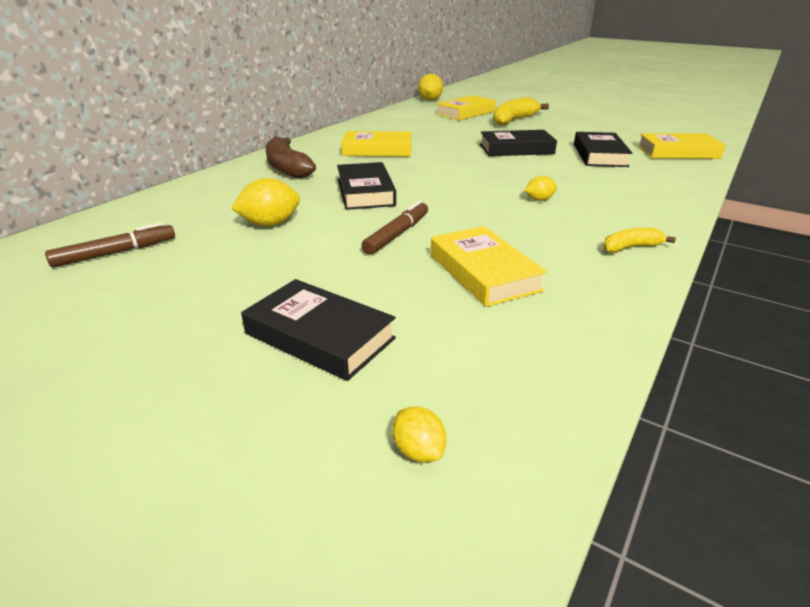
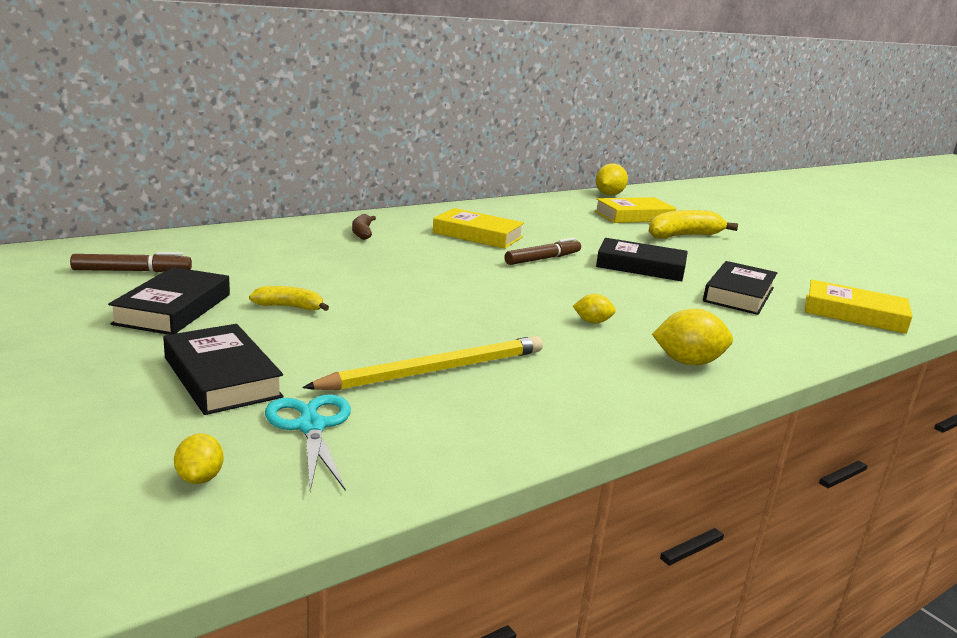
camera: 20 degrees right, 10 degrees down
(270, 224) = (286, 279): yellow lemon -> yellow lemon (688, 362)
(287, 168) = (362, 233): brown banana -> brown banana, size x0.55
(365, 192) = (412, 272): black book -> black book (174, 309)
(397, 234) = (394, 316): brown marker -> brown marker (543, 259)
(451, 359) = (311, 427): none -> turquoise scissors
(483, 272) = (435, 370): yellow book -> yellow pencil
(631, 248) = (631, 391): yellow banana -> yellow banana (290, 307)

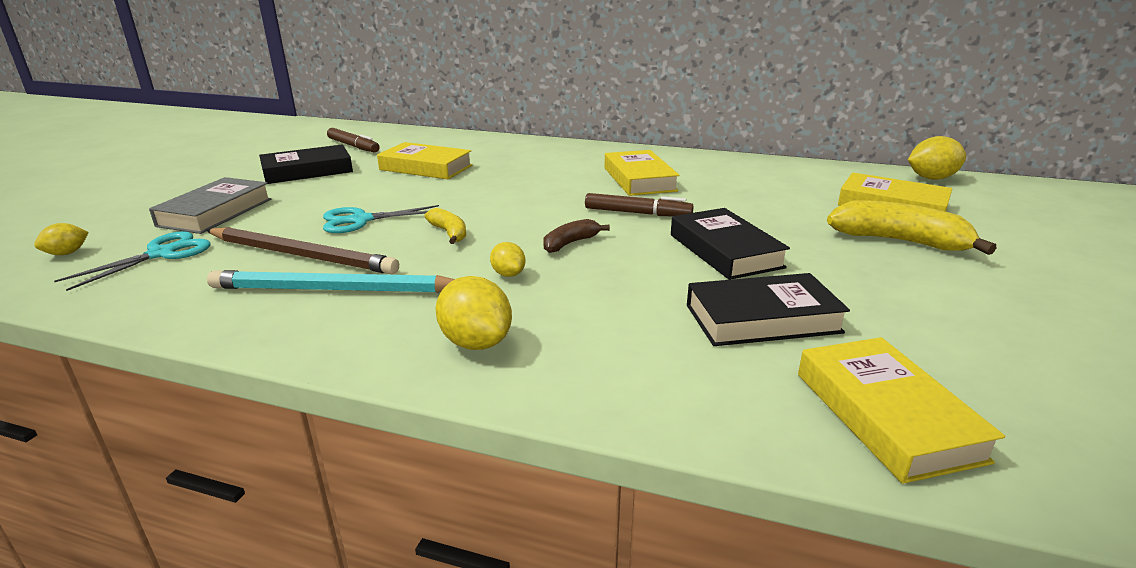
camera: 55 degrees right, 5 degrees up
(221, 377) = (215, 212): black book -> grey book
(290, 270) = (426, 167): none -> yellow book
(290, 307) = (357, 188): yellow banana -> yellow banana (449, 233)
(362, 233) = (549, 156): brown banana -> brown banana (570, 243)
(387, 329) = (361, 220): none -> turquoise scissors
(435, 370) = (302, 255): yellow pencil -> brown pencil
(536, 377) = (334, 290): none -> turquoise pencil

